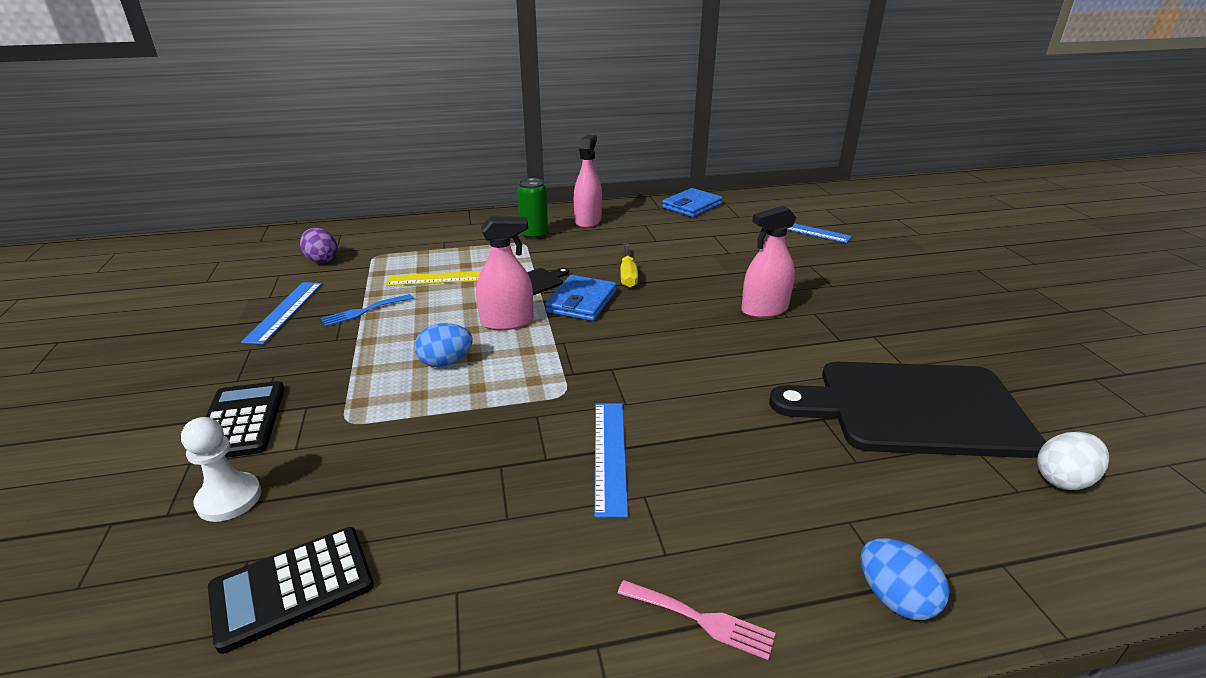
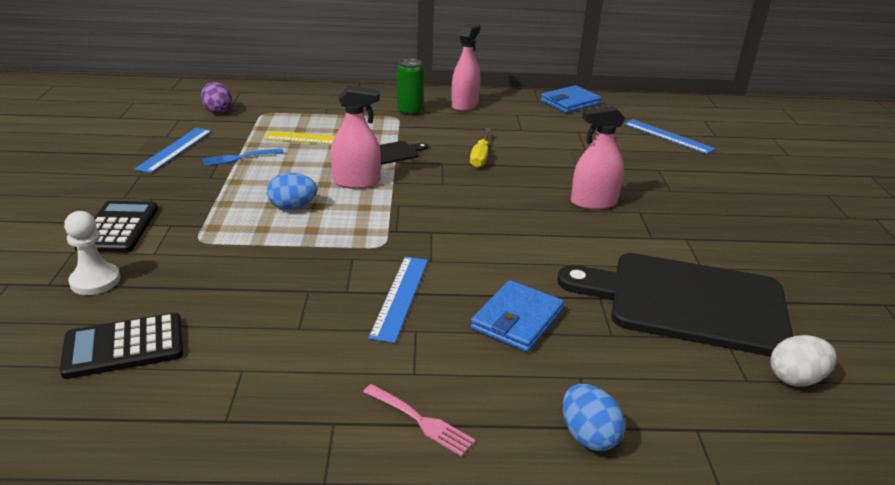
camera: 10 degrees right, 0 degrees up
(581, 301) = (428, 174): blue wallet -> blue wallet (517, 319)

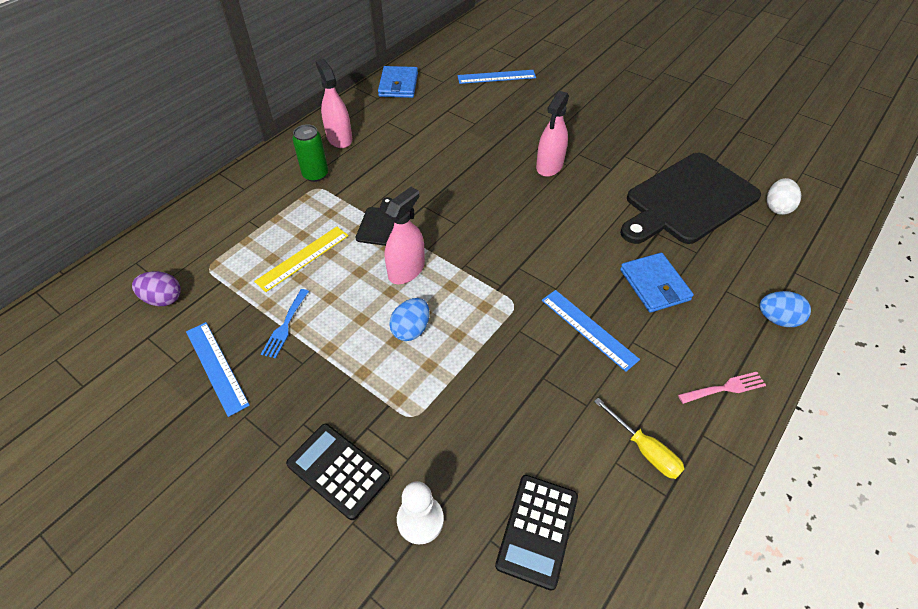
camera: 50 degrees left, 20 degrees up
(480, 157) = (435, 180): yellow screwdriver -> yellow screwdriver (644, 449)

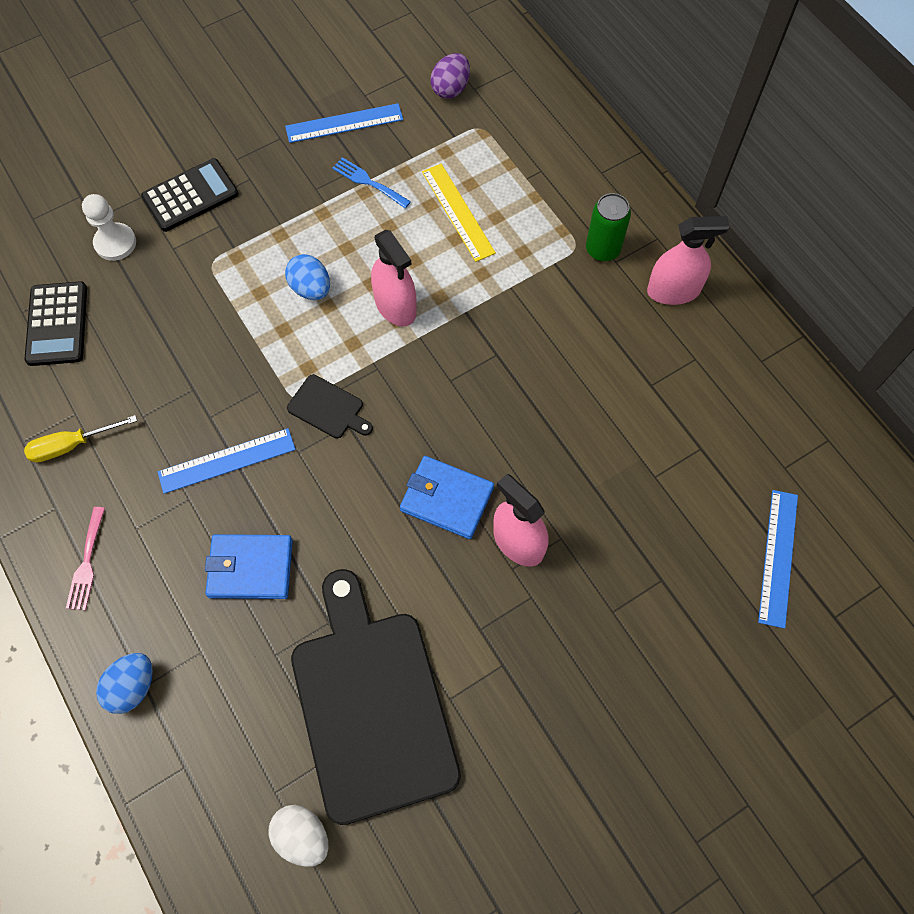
camera: 110 degrees right, 15 degrees up
(379, 224) = (482, 297): black cutting board -> black cutting board (328, 408)
(398, 85) = (791, 399): blue wallet -> blue wallet (447, 499)
(537, 530) = (57, 324): black calculator -> black calculator turned 135 degrees counterclockwise

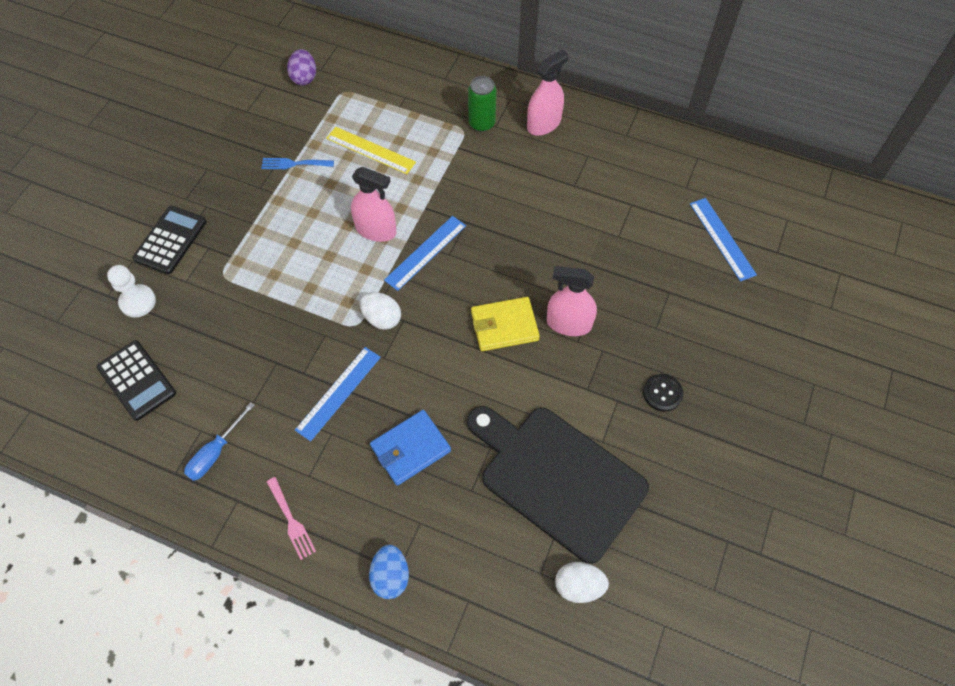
camera: 35 degrees left, 5 degrees down
(72, 445) = (215, 452): yellow screwdriver -> blue screwdriver
(311, 288) = (308, 251): blue egg -> none
(328, 408) = (382, 318): black cutting board -> white egg
(344, 123) = (247, 136): blue ruler -> blue ruler (426, 253)
(447, 499) = (504, 326): blue wallet -> yellow wallet
(559, 691) = (662, 393): none -> black button

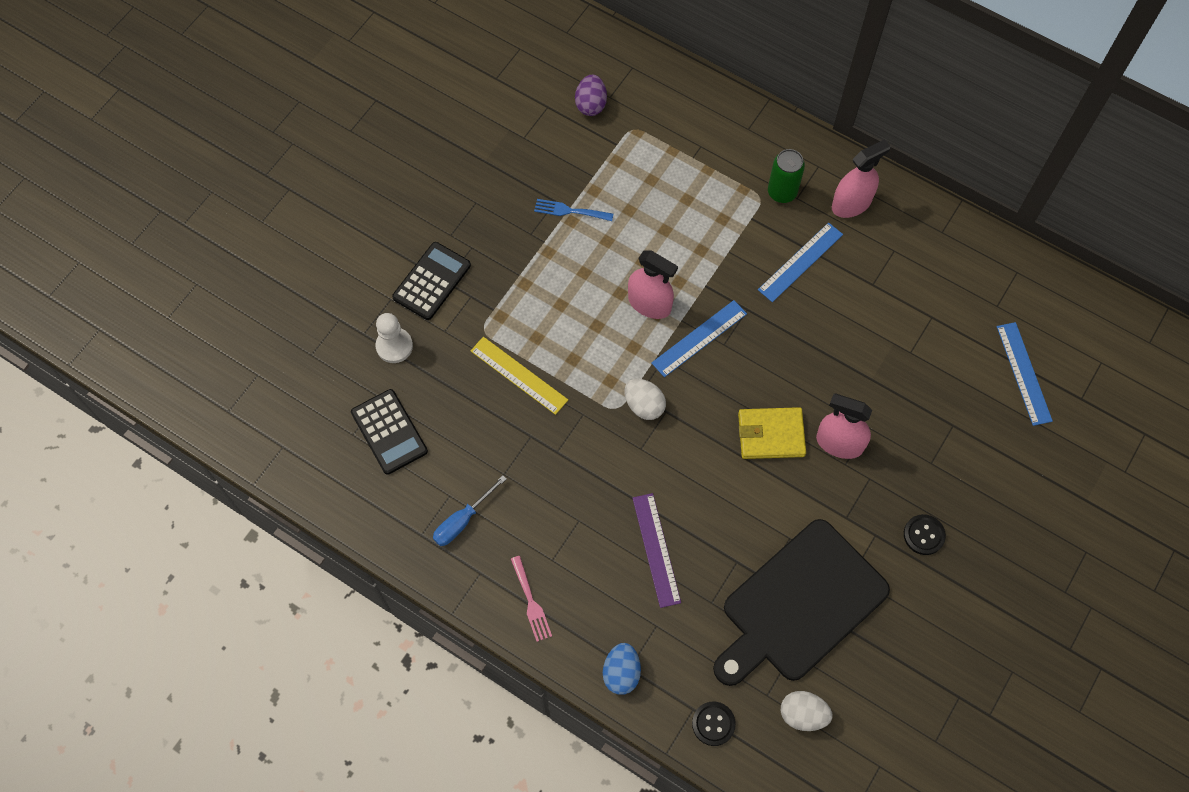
camera: 10 degrees right, 5 degrees up
(338, 393) = (590, 479): blue ruler -> blue ruler (800, 262)
(370, 150) = (654, 207): yellow ruler -> yellow ruler (518, 375)
(410, 448) = (656, 549): blue wallet -> purple ruler
(490, 612) = (713, 724): none -> black button
(557, 478) = (800, 604): black cutting board -> black cutting board turned 90 degrees counterclockwise

